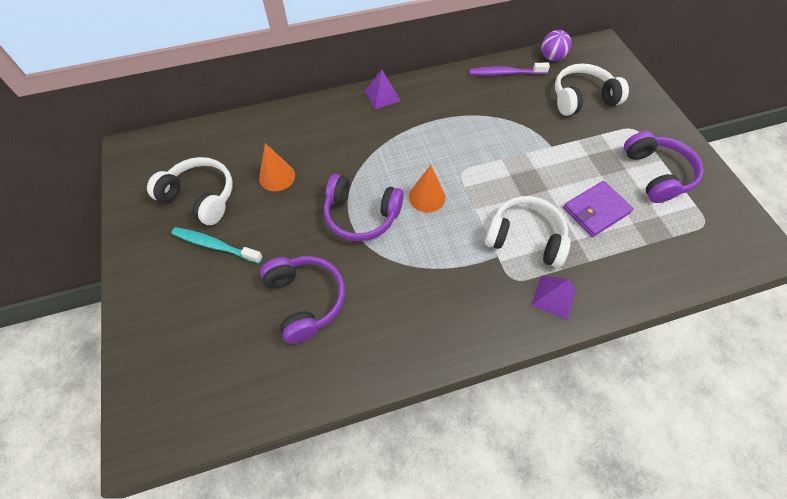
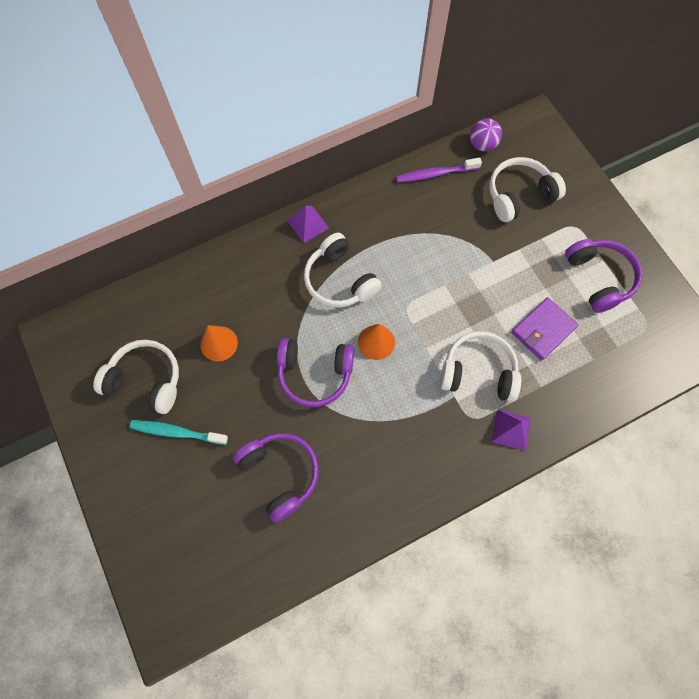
camera: 10 degrees left, 10 degrees up
(402, 142) = (339, 280): none -> white headphones

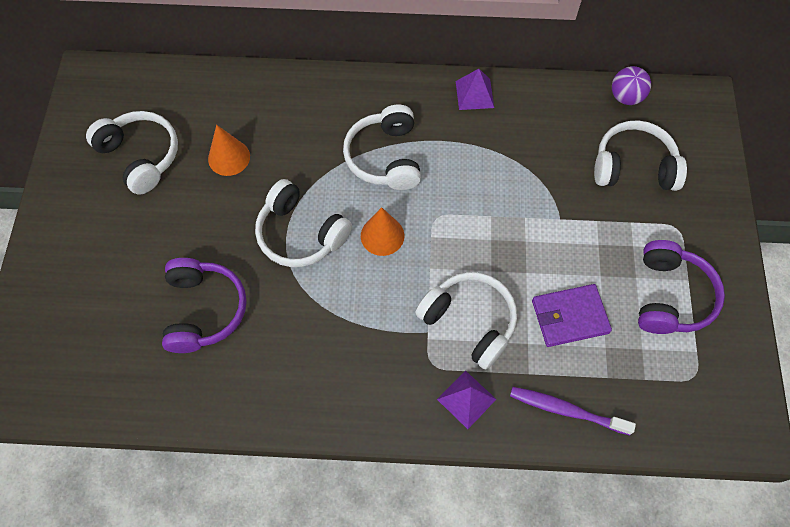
camera: 30 degrees right, 5 degrees down
(177, 432) = (136, 218): turquoise toothbrush -> none
(308, 224) = (389, 89): purple pyramid -> purple pyramid (474, 94)
(315, 374) = (300, 234): purple headphones -> white headphones
(435, 174) = (554, 102): purple toothbrush -> purple toothbrush (566, 410)

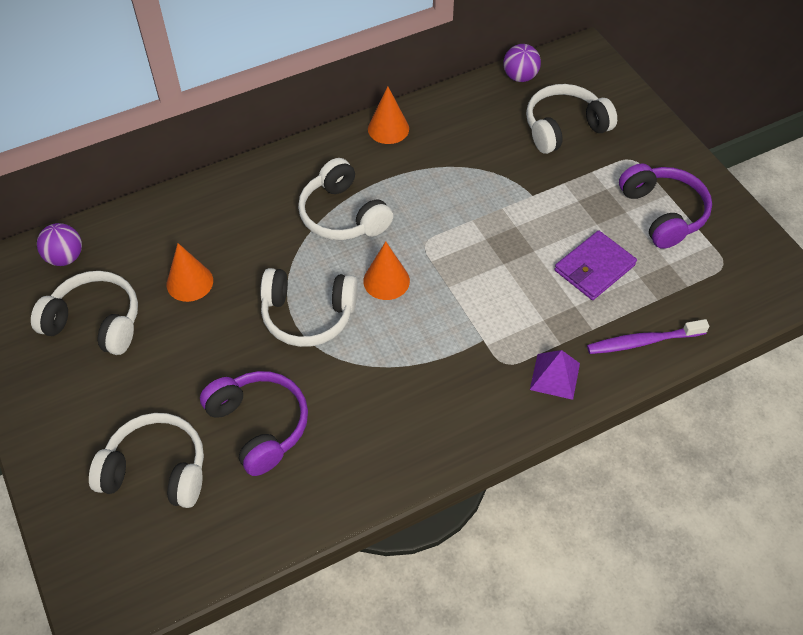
camera: 30 degrees left, 10 degrees down
(152, 89) = (65, 257): none -> purple ball
(469, 321) = (513, 313): white headphones -> white headphones (156, 470)
(474, 94) = (388, 128): purple pyramid -> orange cone

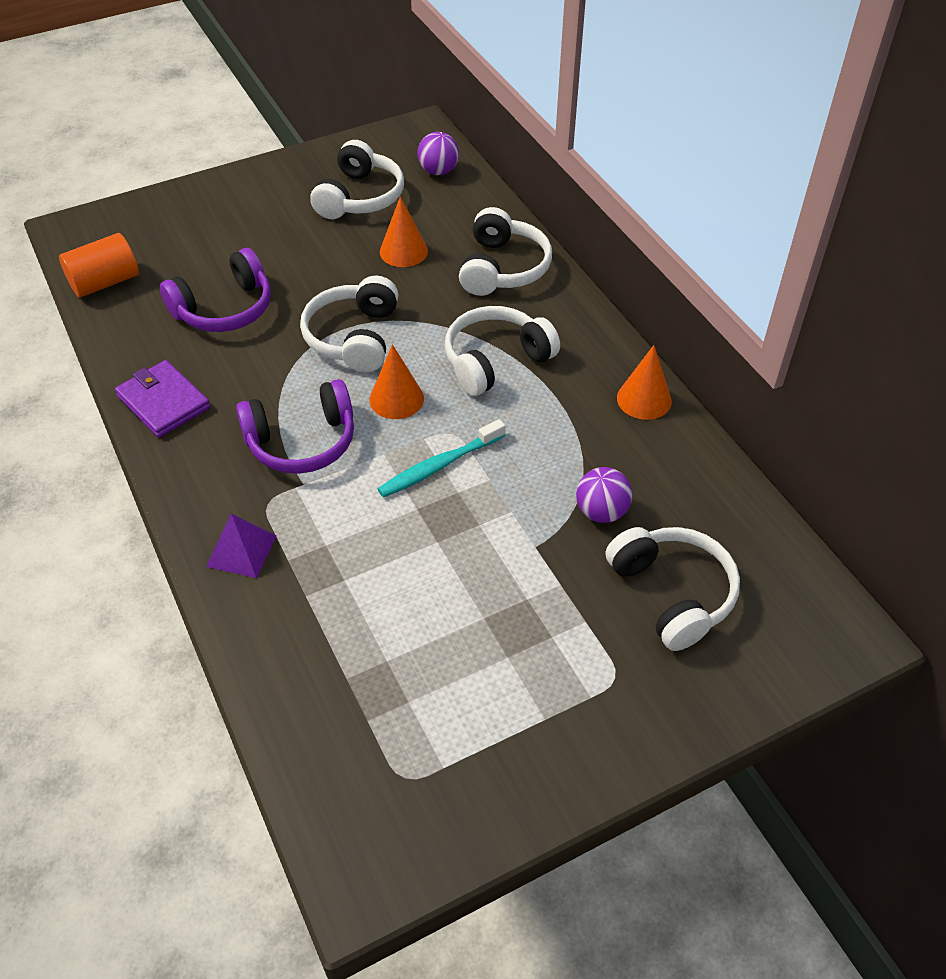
camera: 90 degrees right, 5 degrees down
(156, 470) = (192, 248): white headphones -> white headphones (503, 268)
(204, 551) = (105, 282): none -> orange cylinder
(459, 250) = (439, 466): none -> turquoise toothbrush
(520, 77) = (773, 545): purple ball -> purple ball (601, 512)
(594, 268) = (405, 608): purple wallet -> purple wallet (163, 402)
(643, 342) = (279, 652): purple toothbrush -> none
(663, 213) = (506, 707): purple headphones -> purple headphones (302, 442)

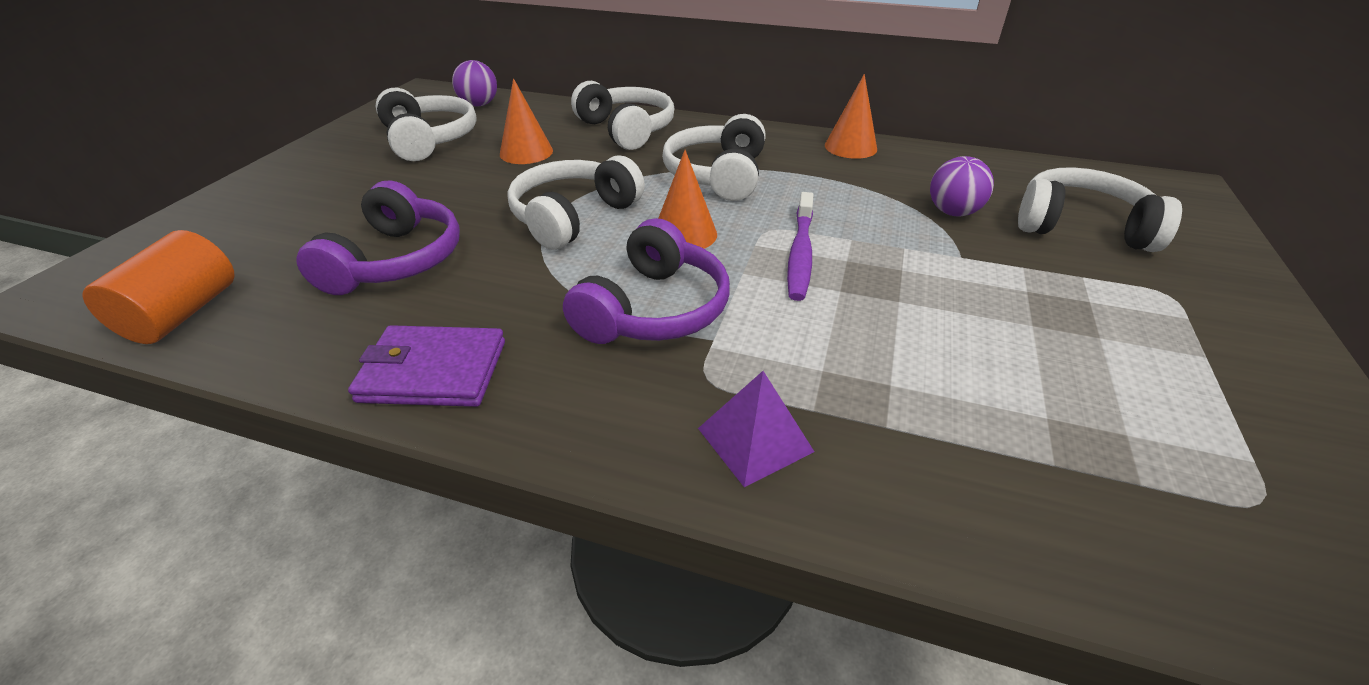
camera: 45 degrees left, 10 degrees down
(354, 337) = (573, 217): white headphones -> white headphones turned 75 degrees clockwise
(439, 466) = (800, 254): turquoise toothbrush -> purple toothbrush

